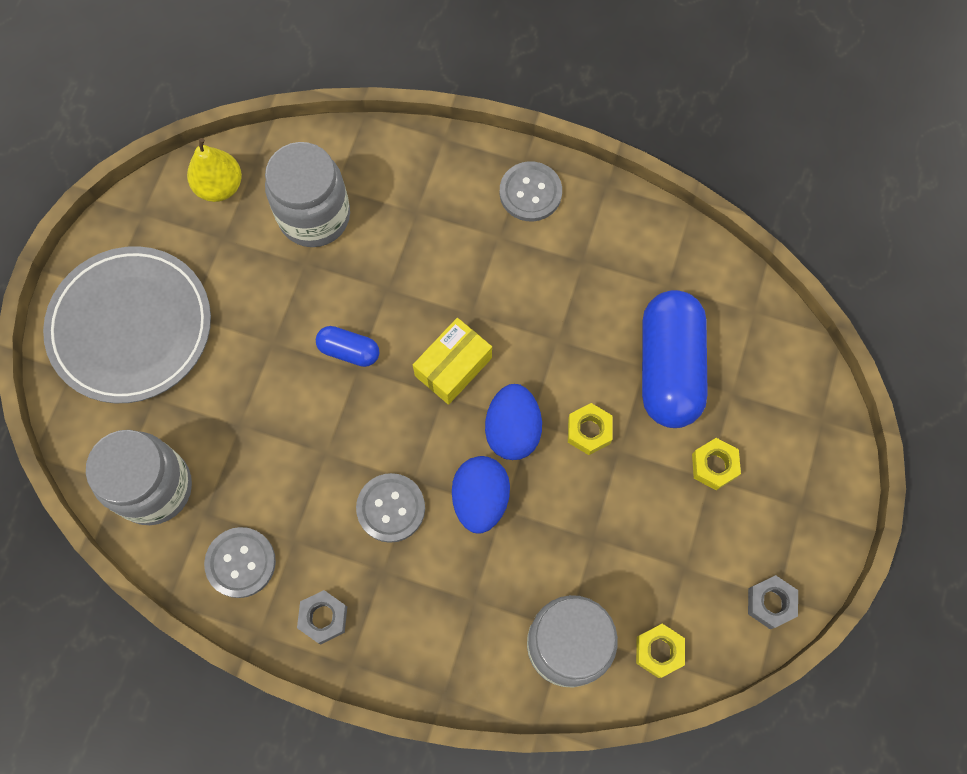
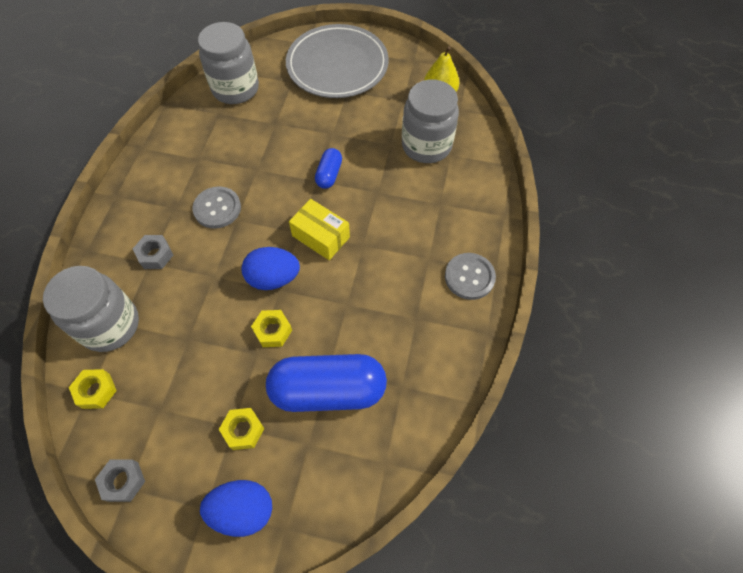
camera: 85 degrees right, 10 degrees down
(240, 562) = (186, 134): grey button -> none
(323, 618) = (147, 179): grey nut -> grey nut (155, 255)
(480, 499) = (221, 261): blue egg -> blue egg (243, 510)

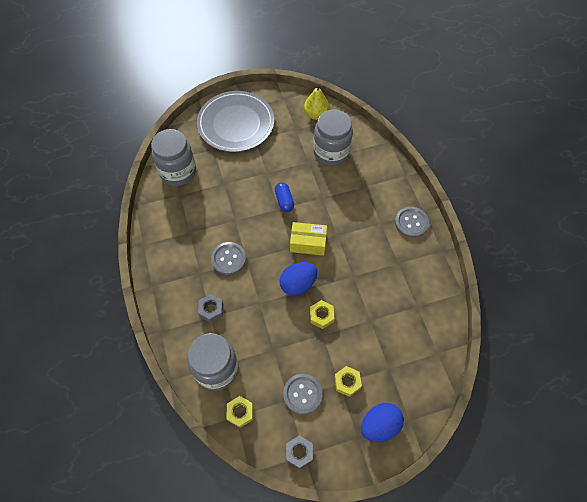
camera: 30 degrees left, 0 degrees up
(180, 412) = (302, 394): none -> grey button
(328, 390) = (378, 332): blue capsule -> none

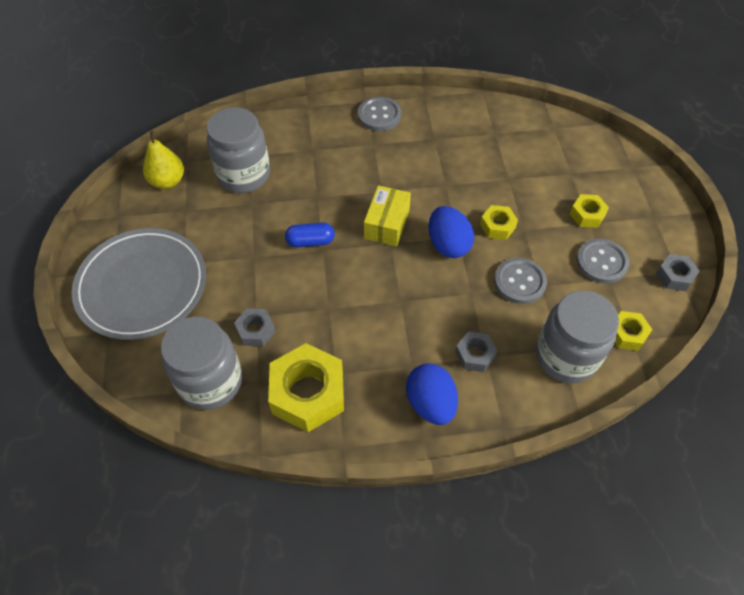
camera: 80 degrees left, 5 degrees down
(175, 220) = (308, 393): none -> yellow nut
(213, 186) = (256, 331): none -> grey nut
(228, 259) = (394, 323): grey button -> grey button (520, 282)
(379, 425) = (638, 194): blue egg -> blue egg (430, 403)

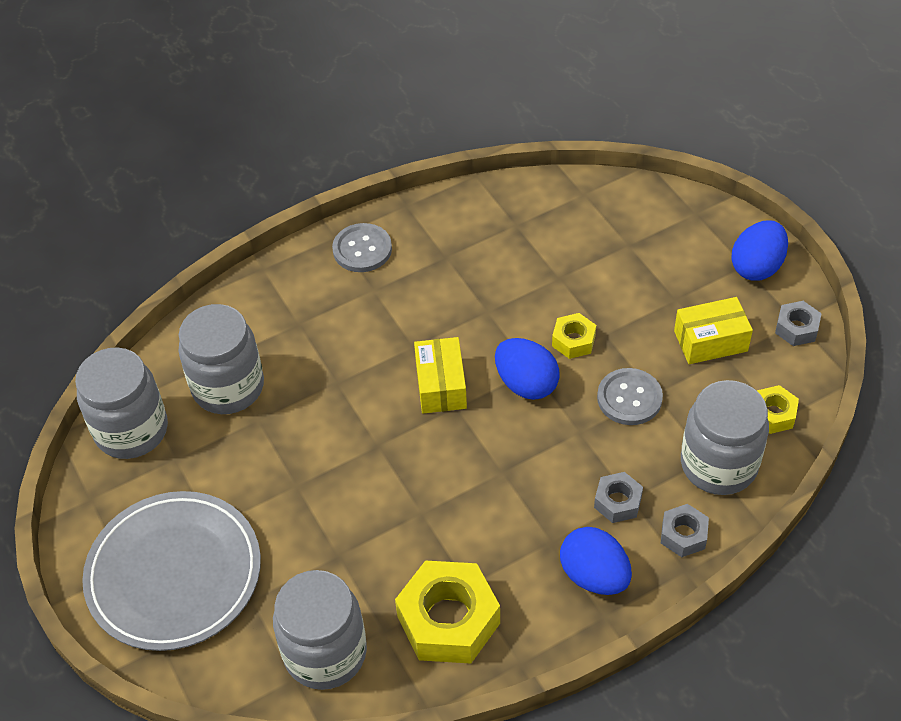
camera: 20 degrees left, 5 degrees down
(168, 181) = (131, 430): yellow pear -> grey jar
(256, 331) = (347, 573): grey nut -> grey nut (683, 535)
(310, 241) = (358, 440): blue capsule -> none
(587, 215) = (670, 290): yellow nut -> none
(601, 262) = (710, 341): grey button -> yellow box
(662, 220) = (756, 267): none -> blue egg

